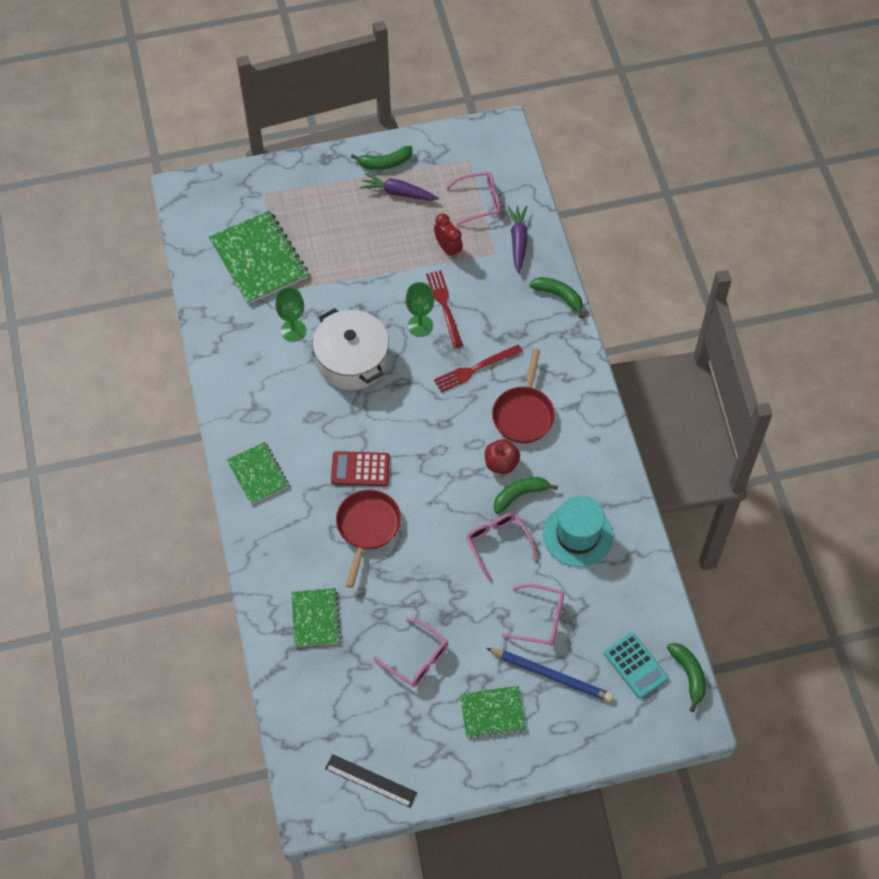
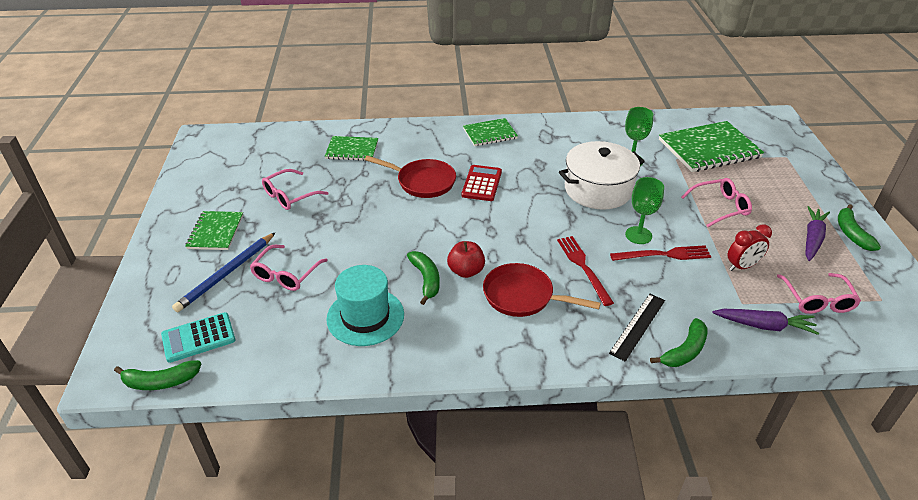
camera: 100 degrees right, 20 degrees down
(371, 780) = (204, 163): black ruler -> black ruler (637, 326)
(497, 543) = (378, 257): pink glasses -> pink glasses (720, 207)

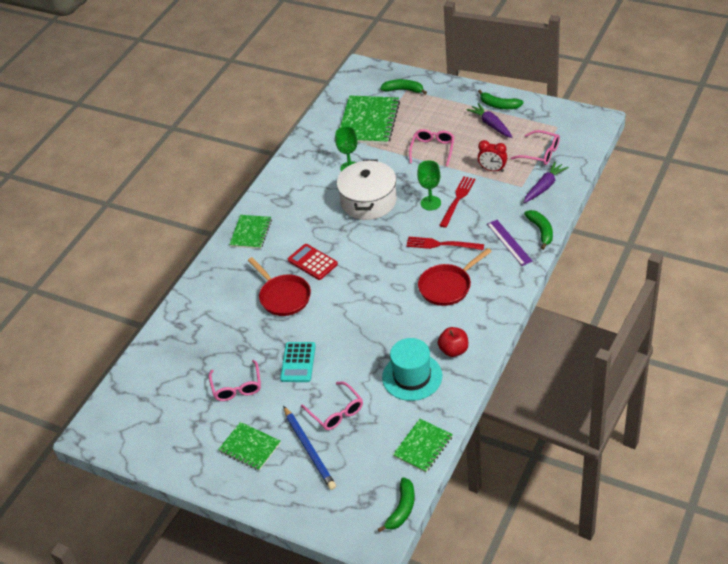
camera: 55 degrees left, 5 degrees up
(198, 338) = (371, 479): turquoise calculator -> turquoise calculator (298, 362)
(352, 150) = (202, 328): green notebook -> green notebook (423, 446)
(423, 182) = (283, 296): red pan -> red pan turned 90 degrees clockwise
(426, 280) = (397, 332): green banana -> green banana (403, 90)
(466, 271) = (403, 307): red apple -> red apple (453, 350)
(637, 326) = (509, 242): black ruler -> purple ruler
(742, 266) = (492, 169): red clock -> red clock turned 105 degrees clockwise

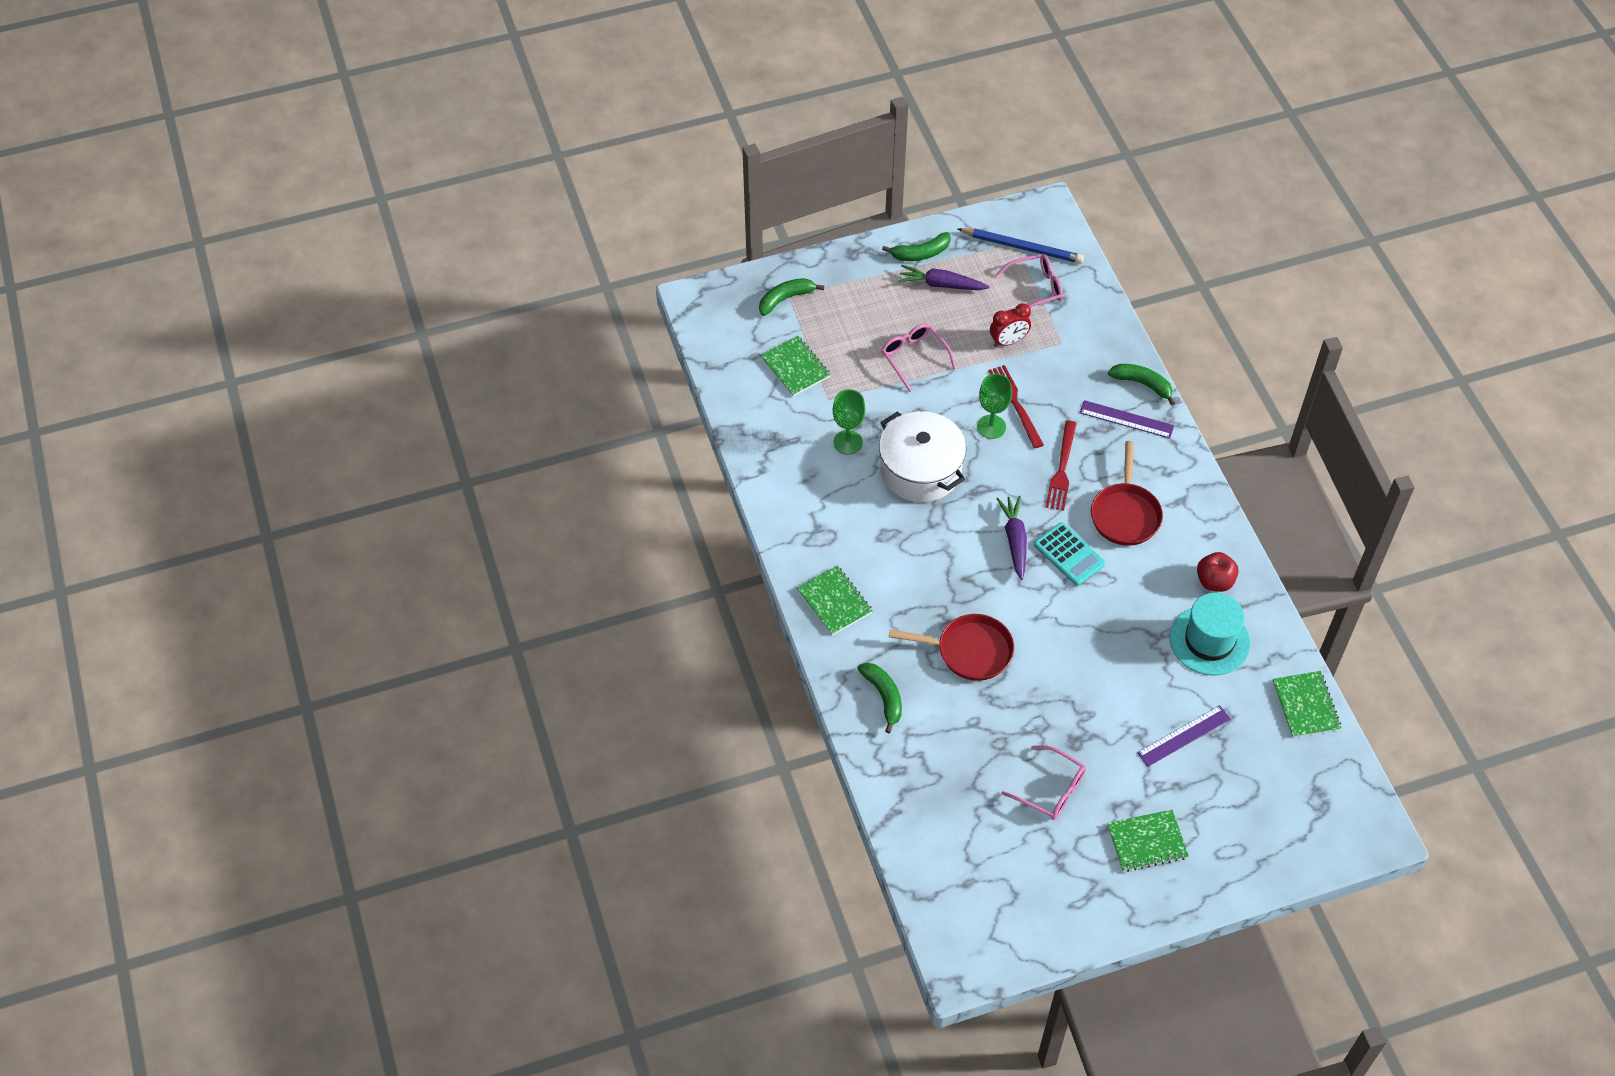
camera: 50 degrees left, 10 degrees up
(298, 362) = (1079, 713): turquoise calculator -> turquoise calculator (1069, 554)
(309, 449) = (1207, 795): blue pencil -> blue pencil (1022, 247)
(312, 262) = (950, 587): red calculator -> none
(336, 412) = (1184, 736): pink glasses -> purple ruler
(368, 122) = (795, 367): green notebook -> green notebook, size x0.58
(401, 509) = (1361, 783): green banana -> green banana (883, 697)
(441, 244) = (1062, 469): red fork -> red fork turned 45 degrees counterclockwise
(544, 186) = (1086, 328): purple carrot -> purple carrot (1014, 540)

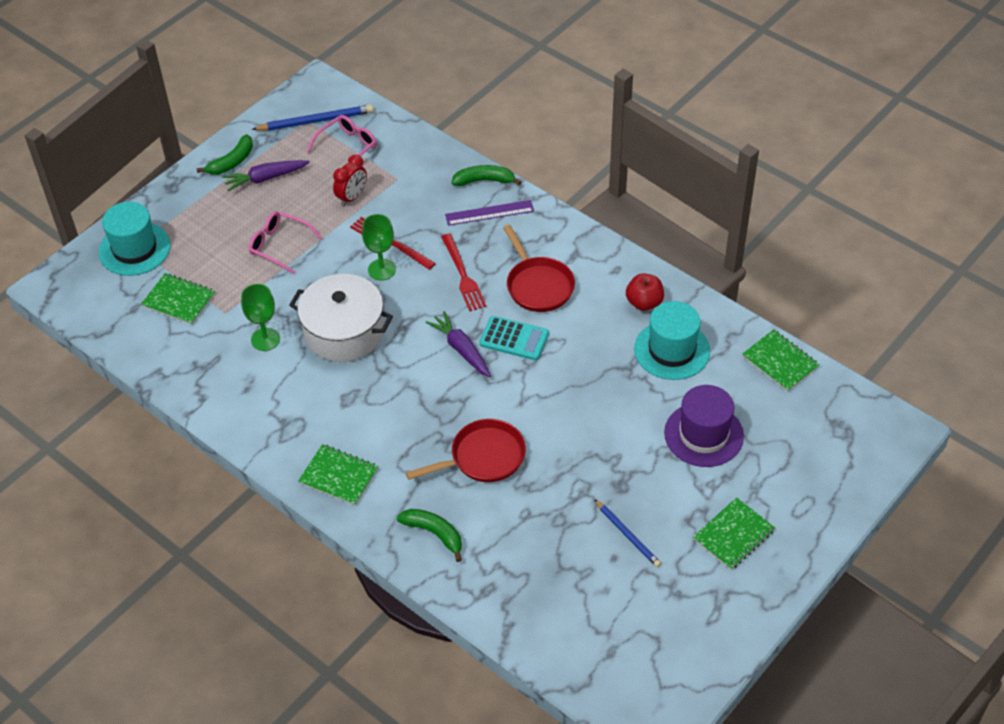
camera: 30 degrees left, 5 degrees down
(786, 299) = (134, 249): green banana -> turquoise hat
(1051, 789) = (628, 535): pink glasses -> blue pencil
(1184, 736) = (703, 434): purple ruler -> purple hat

